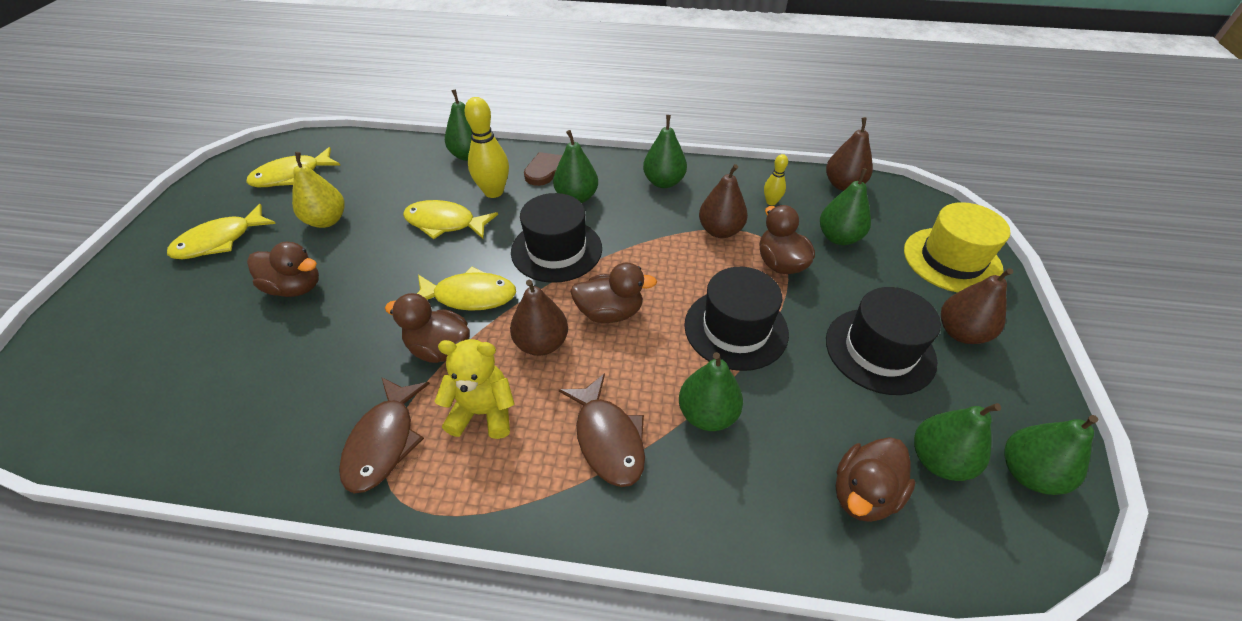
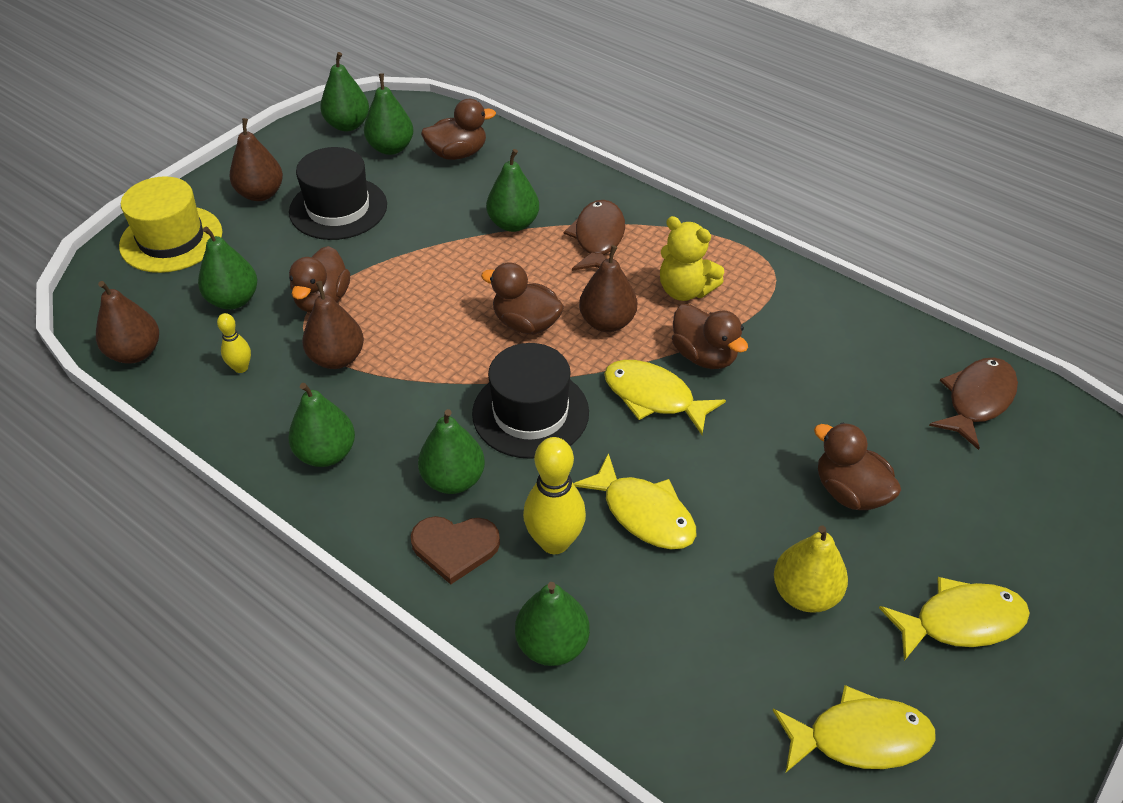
camera: 150 degrees left, 0 degrees up
(384, 442) = (773, 301): brown fish -> brown fish (977, 400)
(736, 328) = (429, 266): black hat -> none

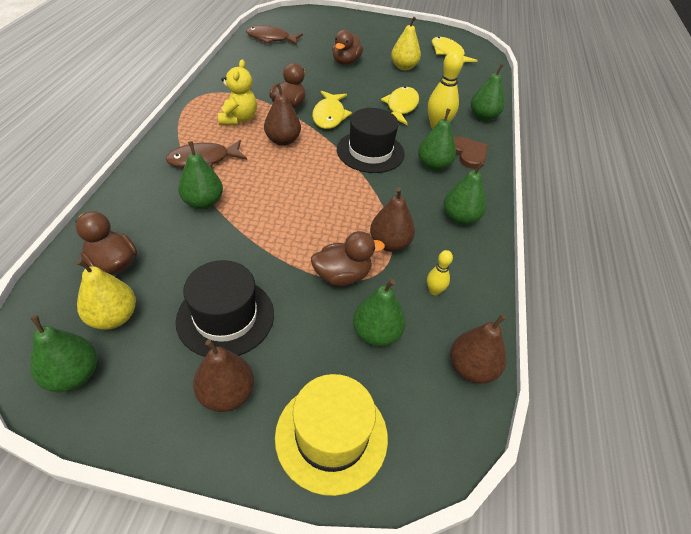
camera: 120 degrees left, 0 degrees up
(391, 148) = (113, 317): green pear -> yellow pear
(526, 323) = (303, 170): brown duck -> none
(961, 622) = (386, 39): yellow fish -> none

